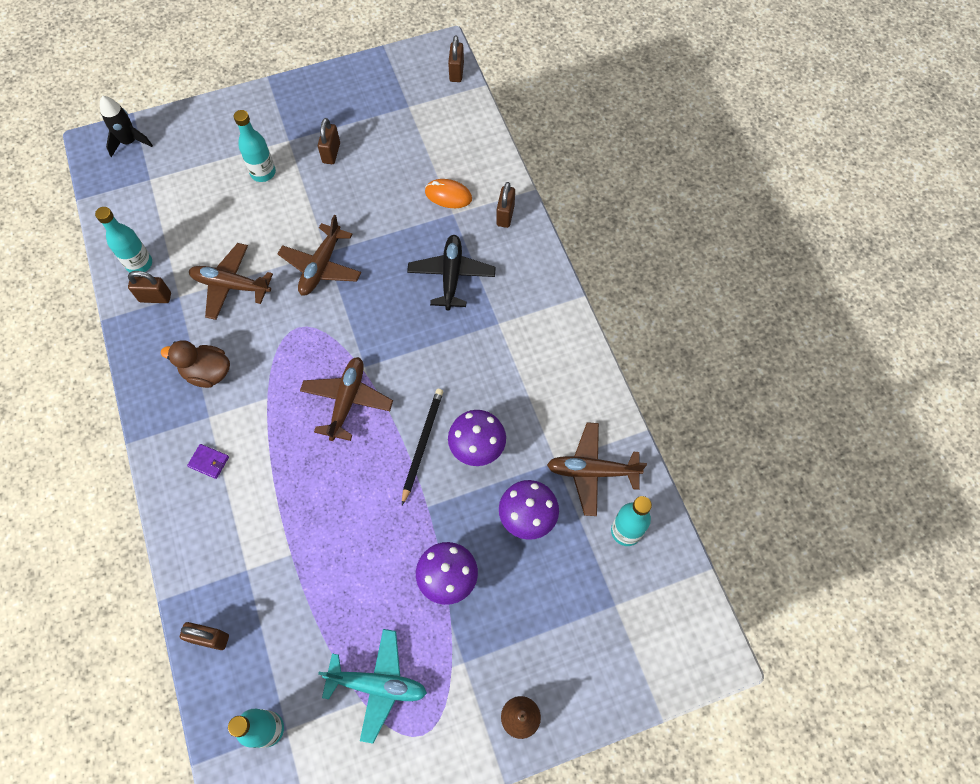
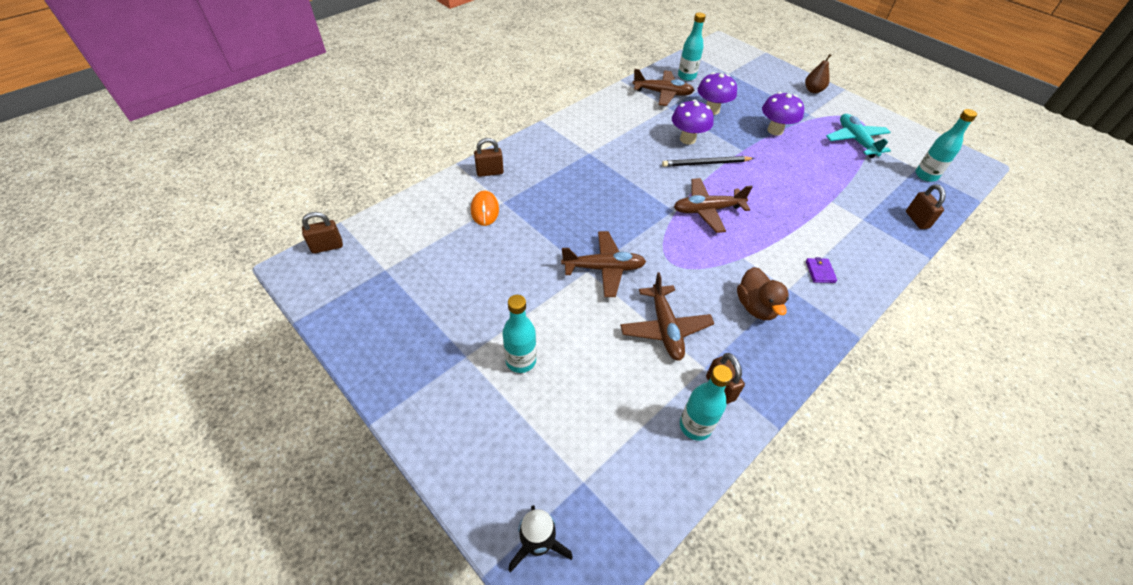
camera: 115 degrees left, 15 degrees down
(331, 153) = (470, 310): brown padlock -> none
(451, 276) = (564, 186): black plane -> none
(592, 471) = (662, 93): brown plane -> brown plane turned 60 degrees counterclockwise

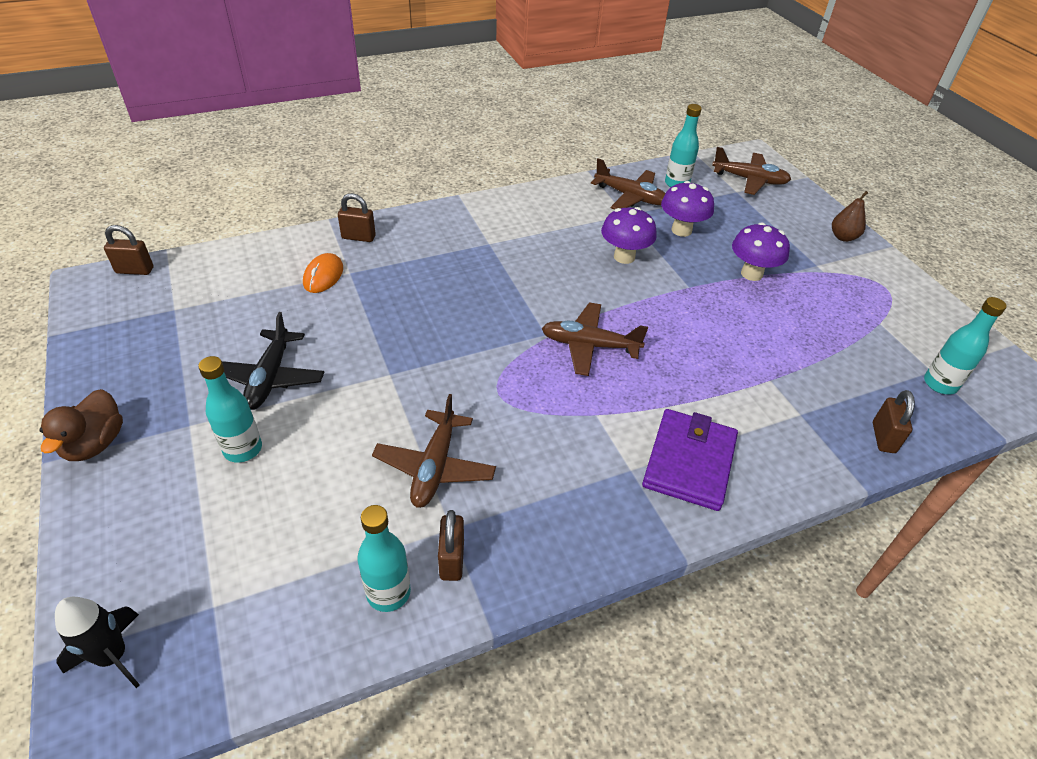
camera: 20 degrees right, 5 degrees down
(501, 300) = (270, 378): none -> black plane
(604, 268) = (411, 377): brown plane -> brown plane (749, 180)
(705, 163) = (627, 290): black pencil -> none
(756, 307) = (569, 478): brown duck -> brown duck (95, 444)
(820, 272) = (689, 462): purple wallet -> purple wallet, size x2.39
(855, 141) = (861, 313): turquoise plane -> none

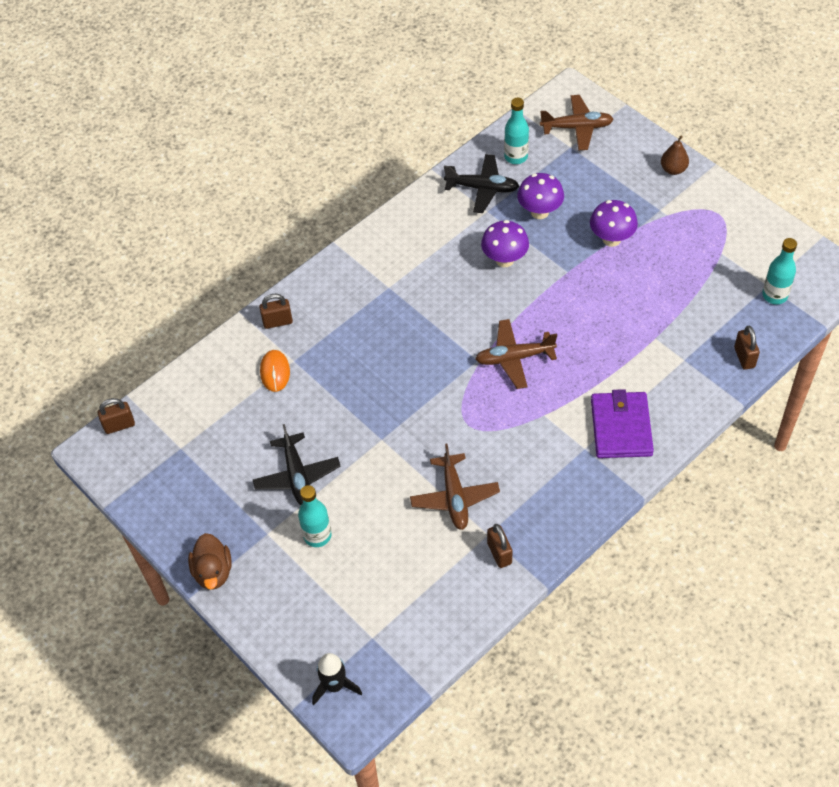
camera: 15 degrees left, 10 degrees up
(388, 593) = (472, 588): turquoise bottle -> none
(630, 197) = (482, 188): brown plane -> black plane

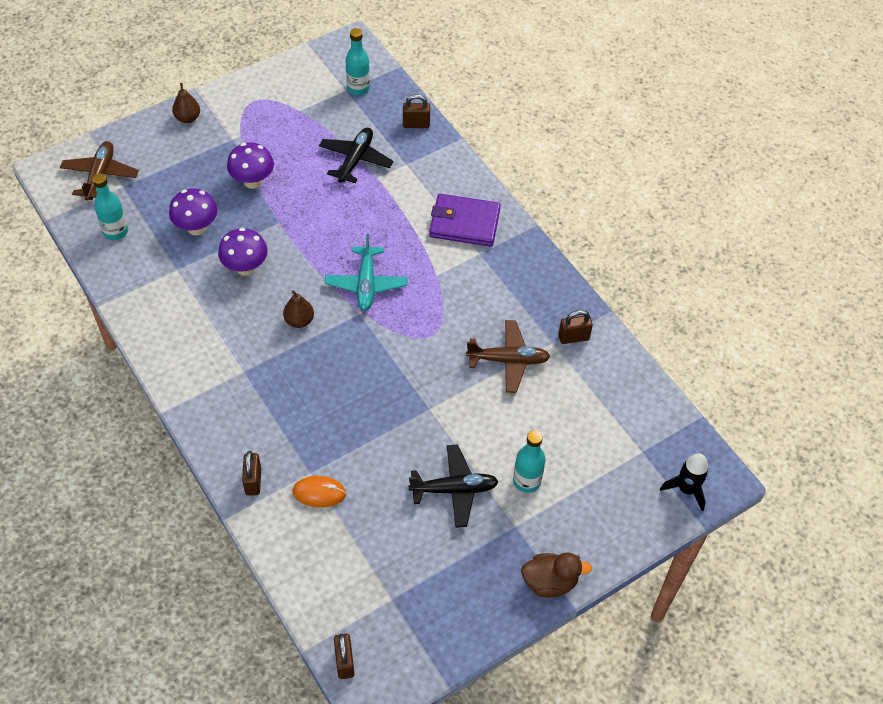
camera: 85 degrees left, 0 degrees up
(455, 315) = (299, 321): none -> brown pear
(482, 188) = (145, 267): black plane -> black plane (355, 160)
(514, 358) = (366, 284): brown plane -> turquoise plane

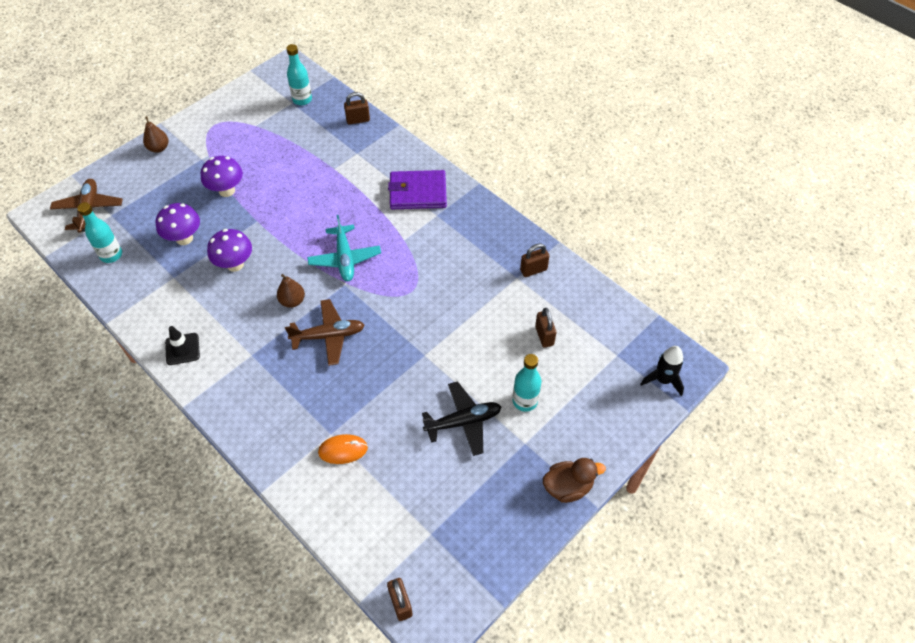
camera: 10 degrees left, 0 degrees up
(172, 350) = (182, 349): none -> black traffic cone
(253, 481) = (280, 452): brown padlock -> brown padlock (544, 336)
(355, 160) = (312, 157): black plane -> none
(508, 360) = (483, 300): brown plane -> brown plane (328, 336)

